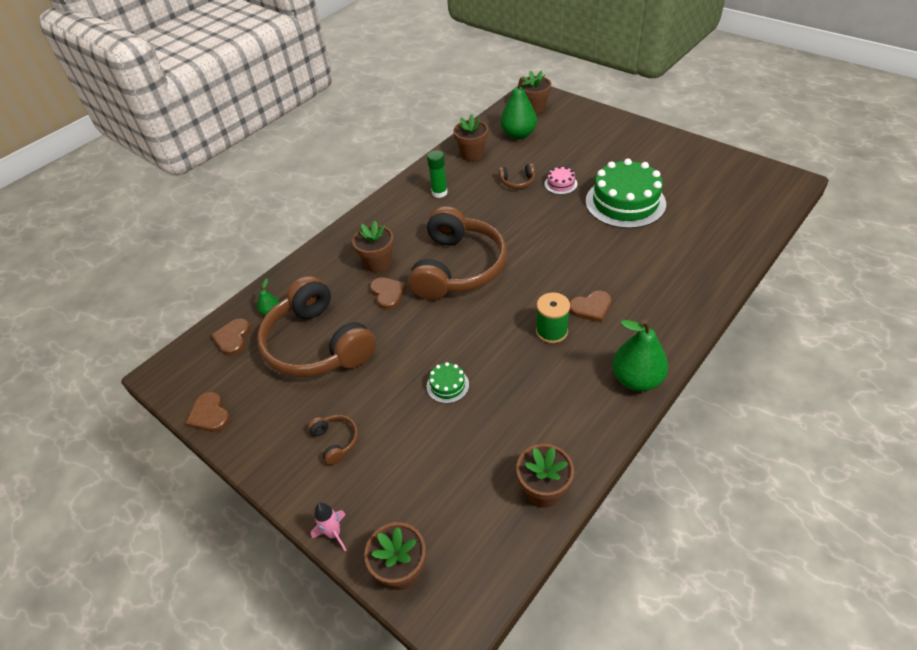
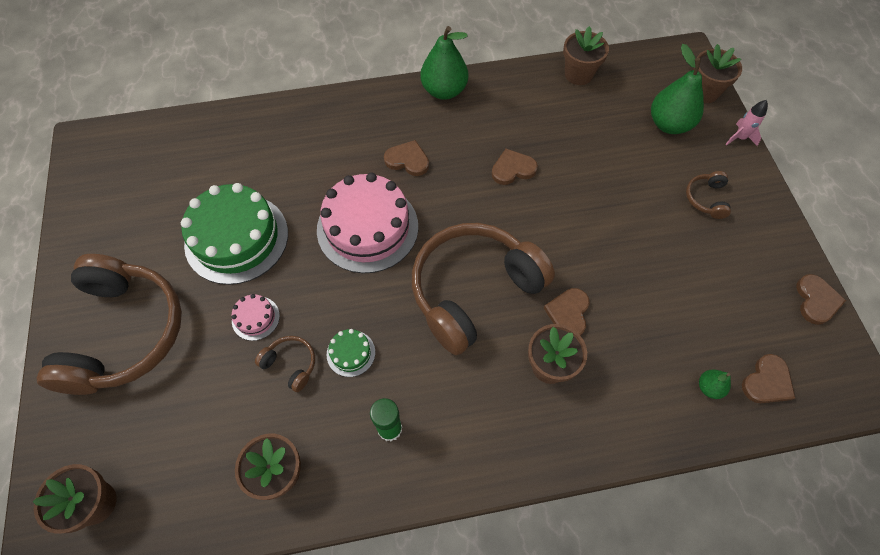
camera: 145 degrees left, 15 degrees up
(317, 344) = (677, 304): brown headphones -> brown headphones (125, 333)
(447, 385) = (584, 181): green cake -> green cake (351, 353)
(510, 355) = (513, 169): none -> brown heart
(518, 134) = (185, 459): green pear -> green pear (669, 124)
(551, 331) = (460, 164): green spool -> none
(561, 254) = (367, 228): none -> pink cake

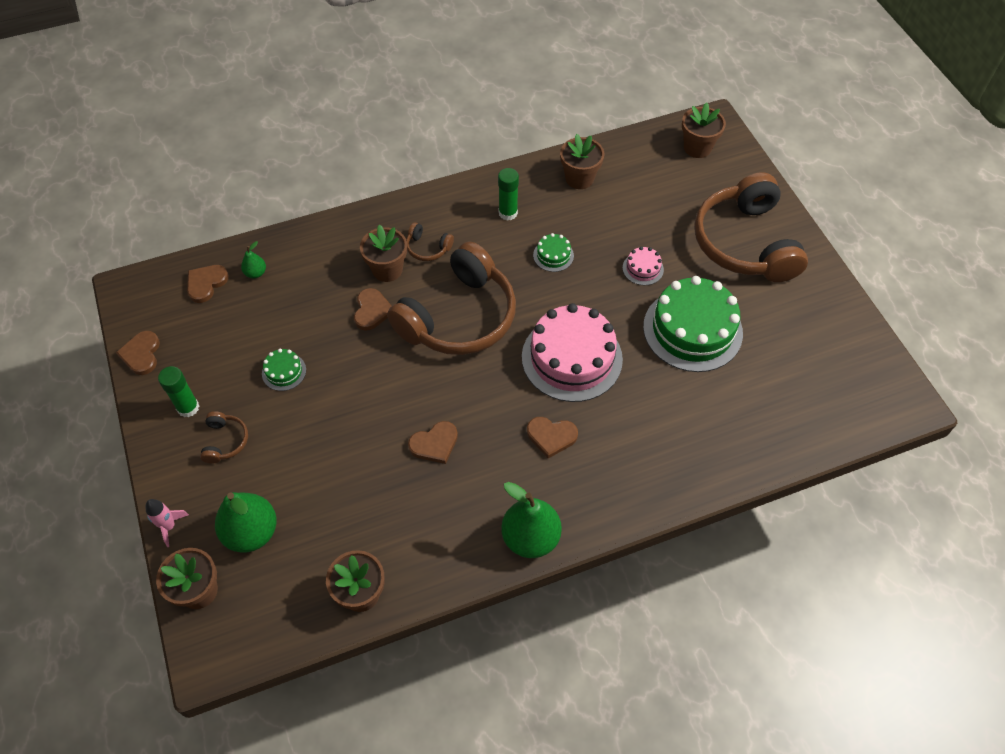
camera: 170 degrees right, 5 degrees down
(291, 364) = (599, 241): brown headphones -> brown headphones (427, 248)
(659, 258) = (284, 372): none -> green cake
(749, 235) = (188, 407): none -> green glue stick

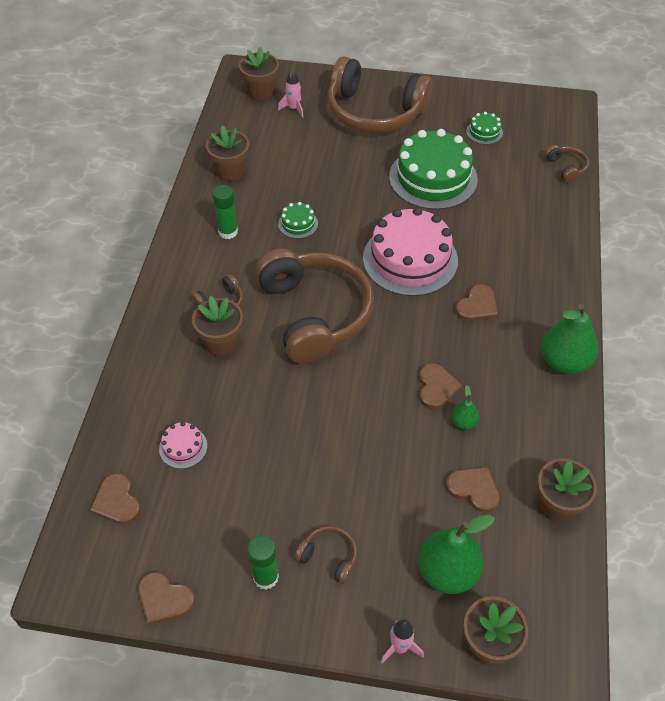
camera: 60 degrees left, 5 degrees down
(256, 273) = (139, 451): green pear -> green pear (463, 422)
(284, 372) = (280, 473): green cake -> green cake (484, 132)
(372, 311) = (260, 374): brown heart -> brown heart (474, 489)
(643, 268) = (354, 177): pink cake -> pink cake (183, 447)
(695, 182) = (293, 109): none -> pink rocket
(804, 439) = (566, 167): none -> brown headphones

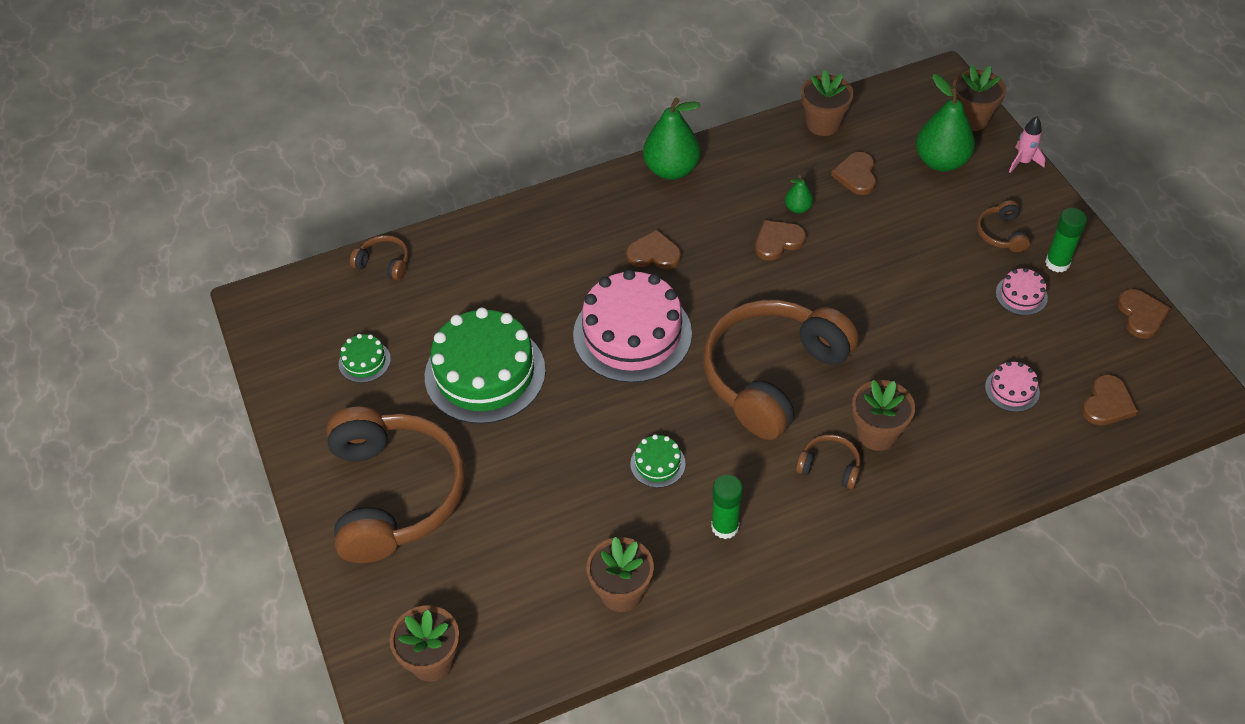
camera: 120 degrees left, 0 degrees up
(256, 521) = (1021, 295): none -> pink cake
(293, 109) = (446, 594): pink rocket -> none
(566, 167) = (384, 263): brown headphones -> brown headphones turned 75 degrees clockwise

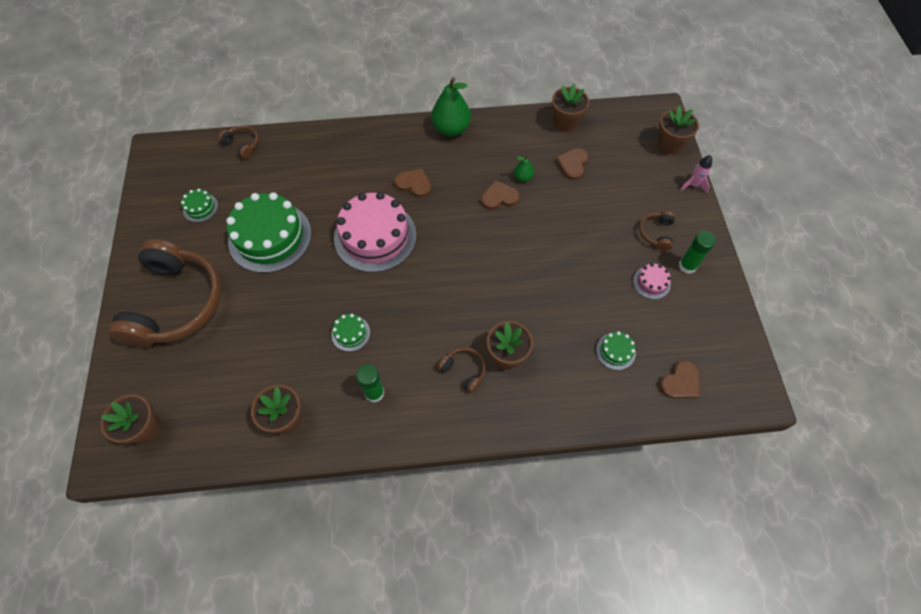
camera: 15 degrees right, 10 degrees up
(772, 375) = (454, 292): brown headphones -> none
(941, 161) = (635, 170): green pear -> none
(1012, 389) = (615, 351): pink cake -> green cake
(1141, 315) = (733, 322): brown heart -> none

